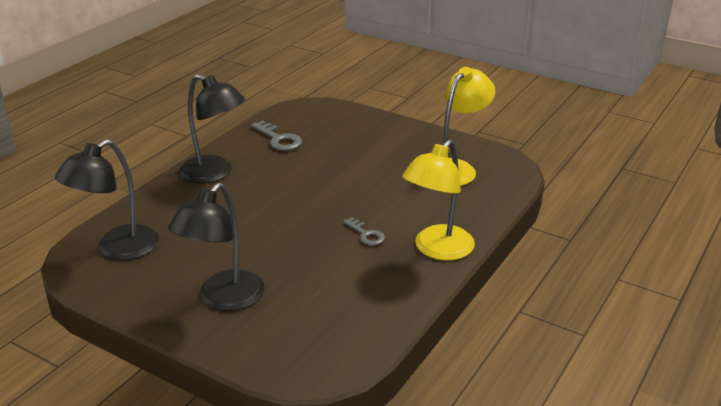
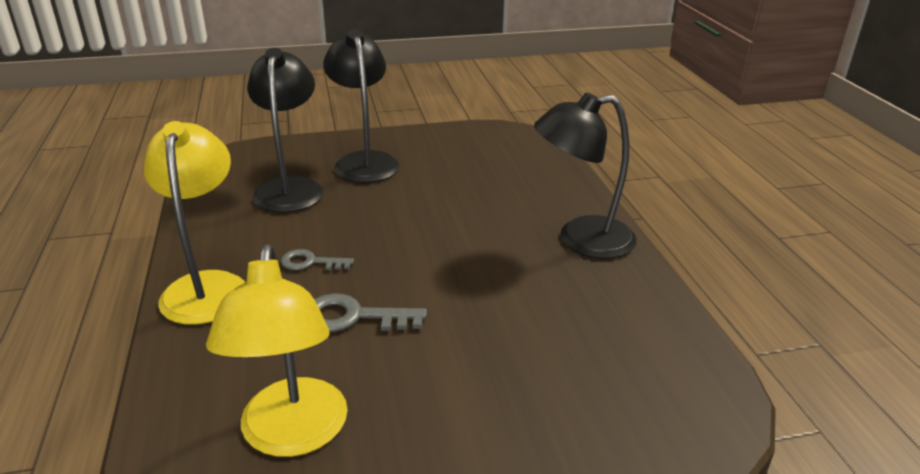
camera: 135 degrees right, 0 degrees up
(117, 249) = (508, 151): black lamp -> black lamp (290, 188)
(279, 139) = (617, 325): grey key -> grey key (354, 317)

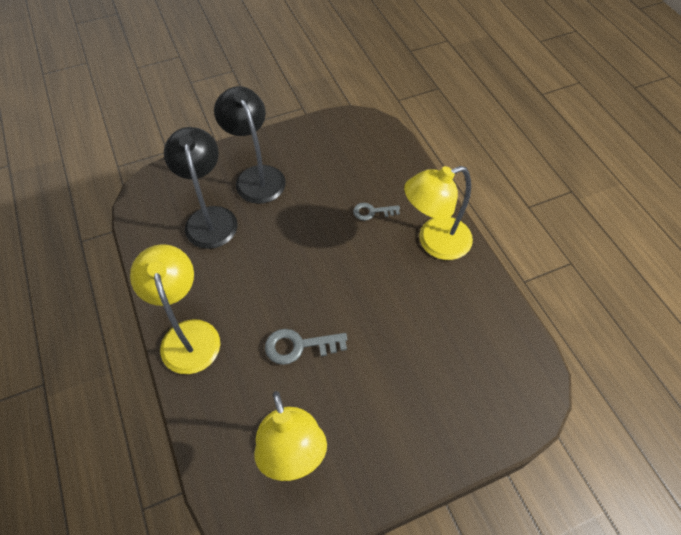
camera: 10 degrees left, 25 degrees up
(311, 262) = (252, 298): grey key -> grey key (372, 212)
(581, 240) = (434, 242): black lamp -> yellow lamp

